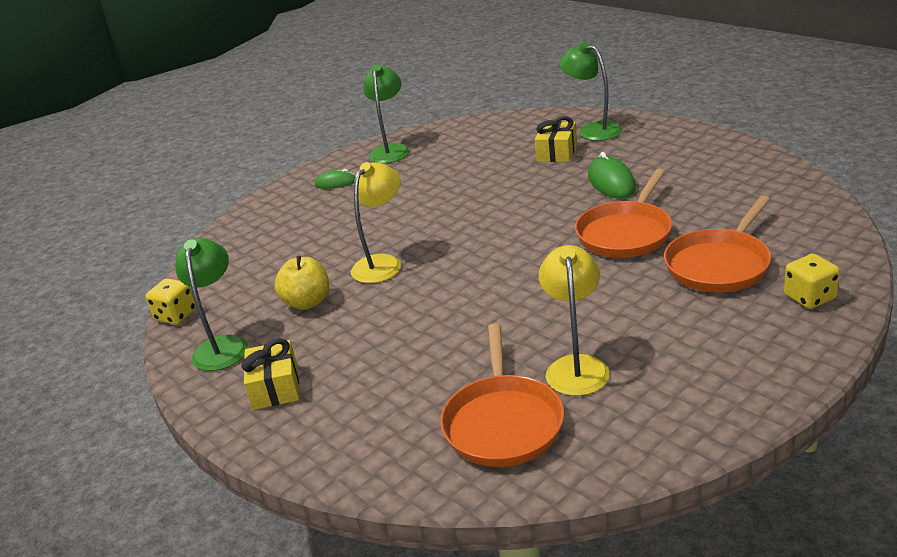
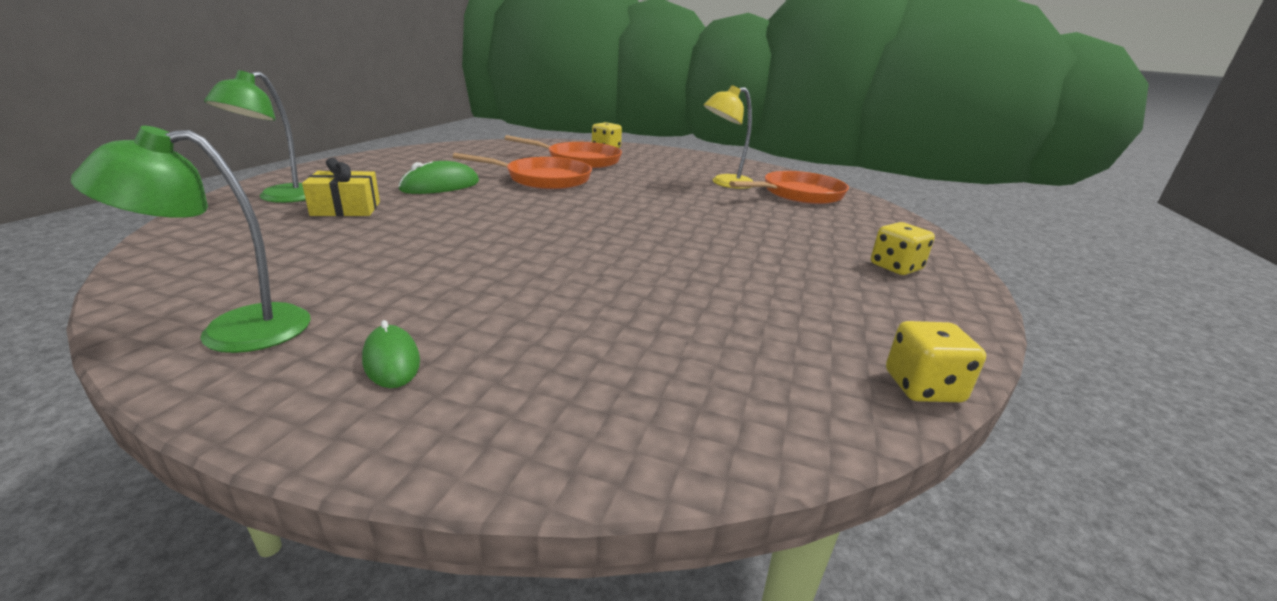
camera: 125 degrees left, 5 degrees down
(222, 346) = (903, 317): green lamp -> none
(275, 387) = (895, 267): yellow gift -> yellow dice
(307, 302) = (768, 286): yellow apple -> none
(382, 263) = (653, 260): yellow lamp -> none

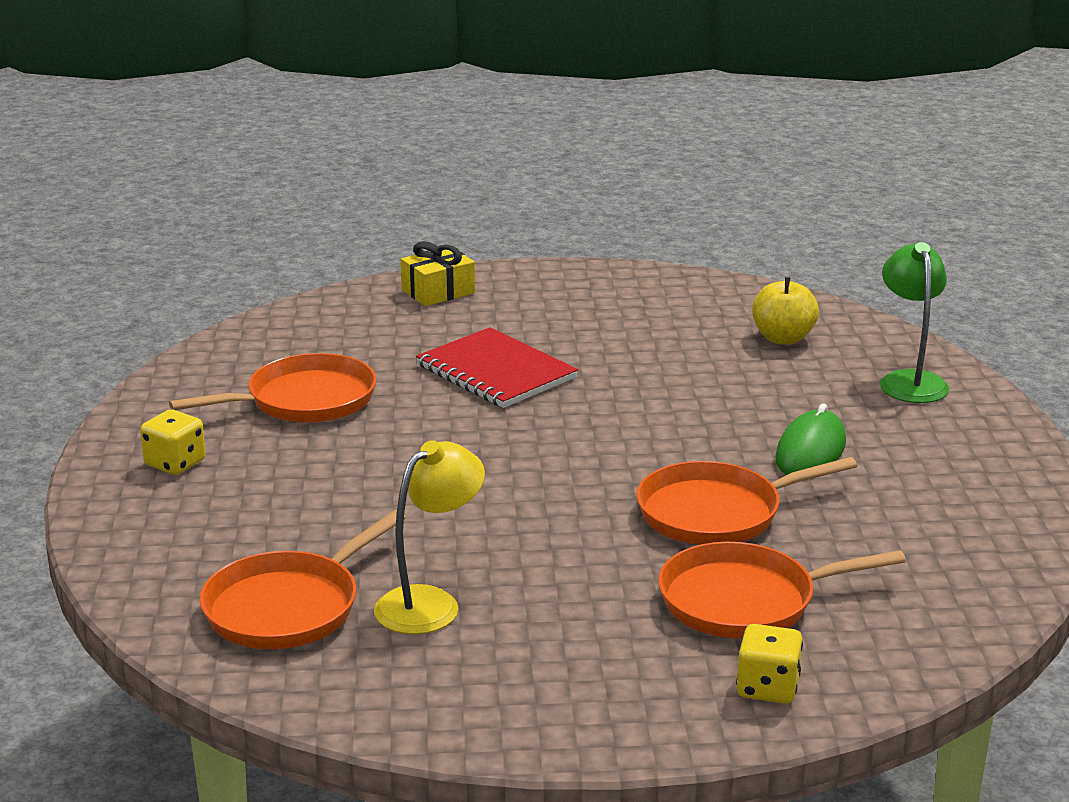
camera: 160 degrees right, 0 degrees up
(233, 331) = (653, 287): green lamp -> none
(274, 241) = (783, 338): none -> yellow apple
(346, 209) = (818, 385): yellow gift -> yellow gift (438, 292)
(391, 360) = (539, 296): green mouse -> none
(575, 275) = (496, 372): none -> red notebook
(780, 291) = (305, 400): none -> orange pan
(923, 387) = (202, 352): yellow dice -> none

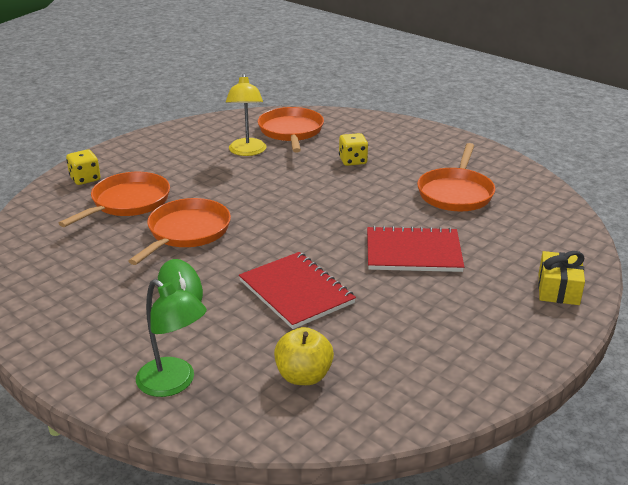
camera: 135 degrees right, 5 degrees up
(175, 463) = (434, 149): yellow dice -> yellow dice (352, 161)
(686, 394) = (296, 292): none -> red notebook

